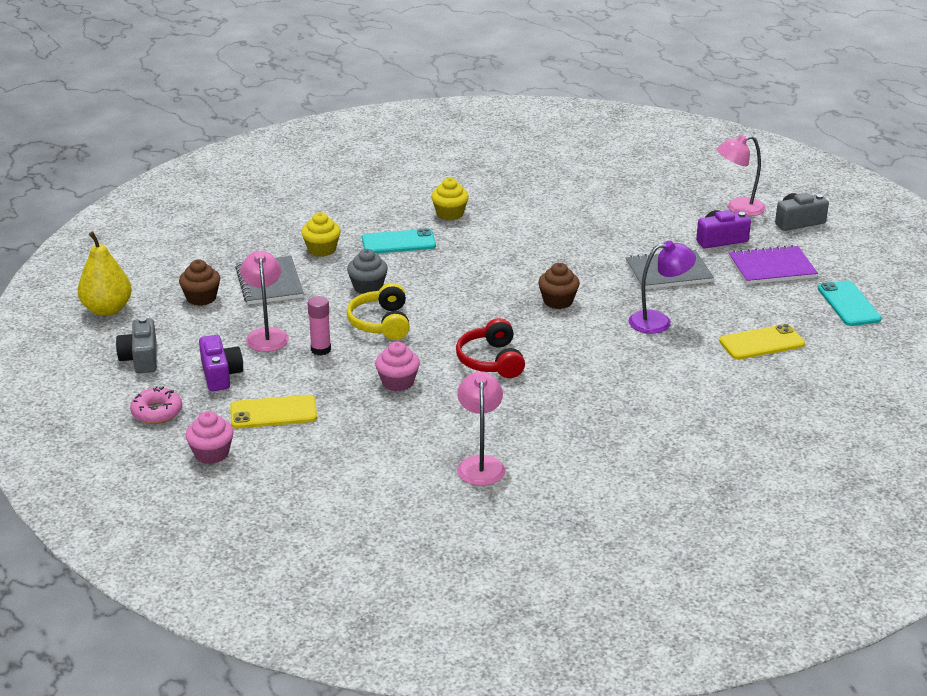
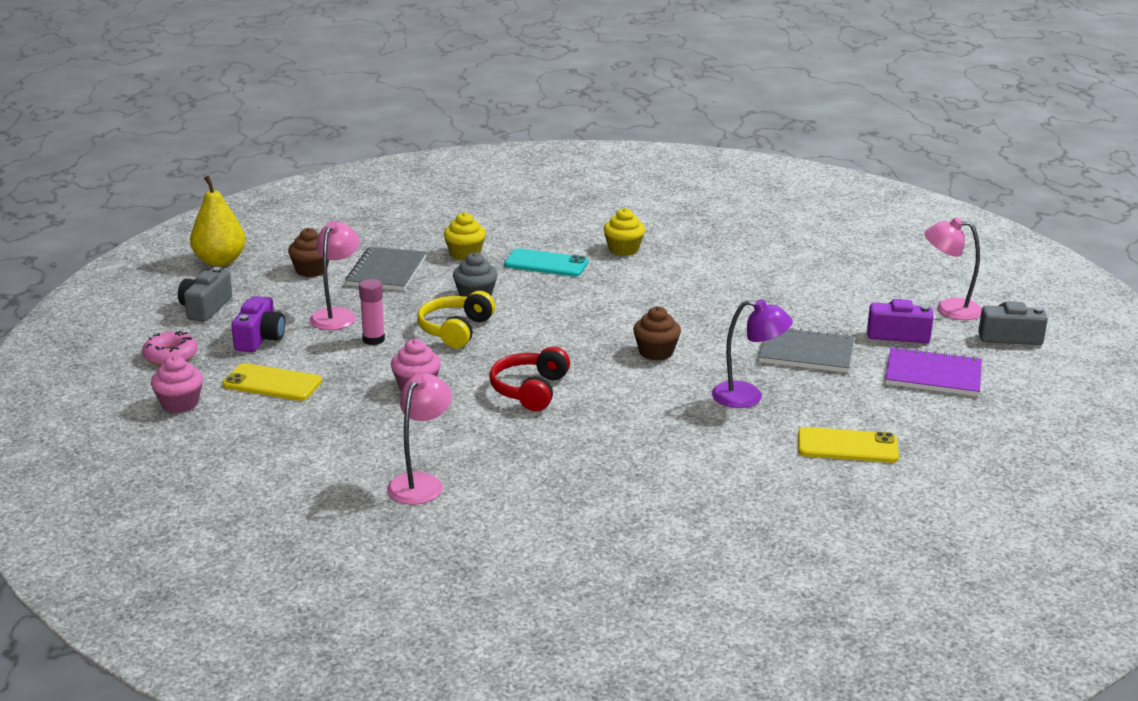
camera: 25 degrees right, 5 degrees down
(848, 304) = (993, 432): turquoise phone -> none

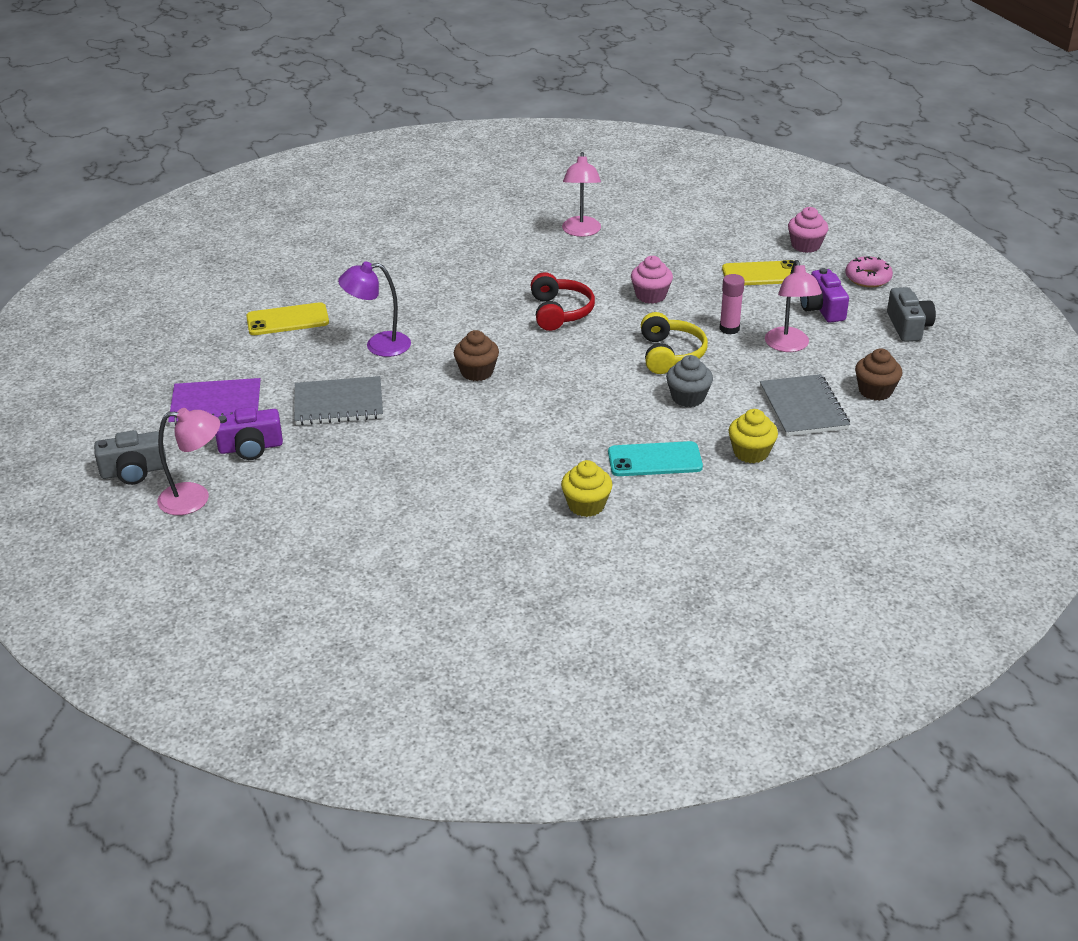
camera: 160 degrees right, 10 degrees up
(220, 261) = (974, 381): yellow pear -> none

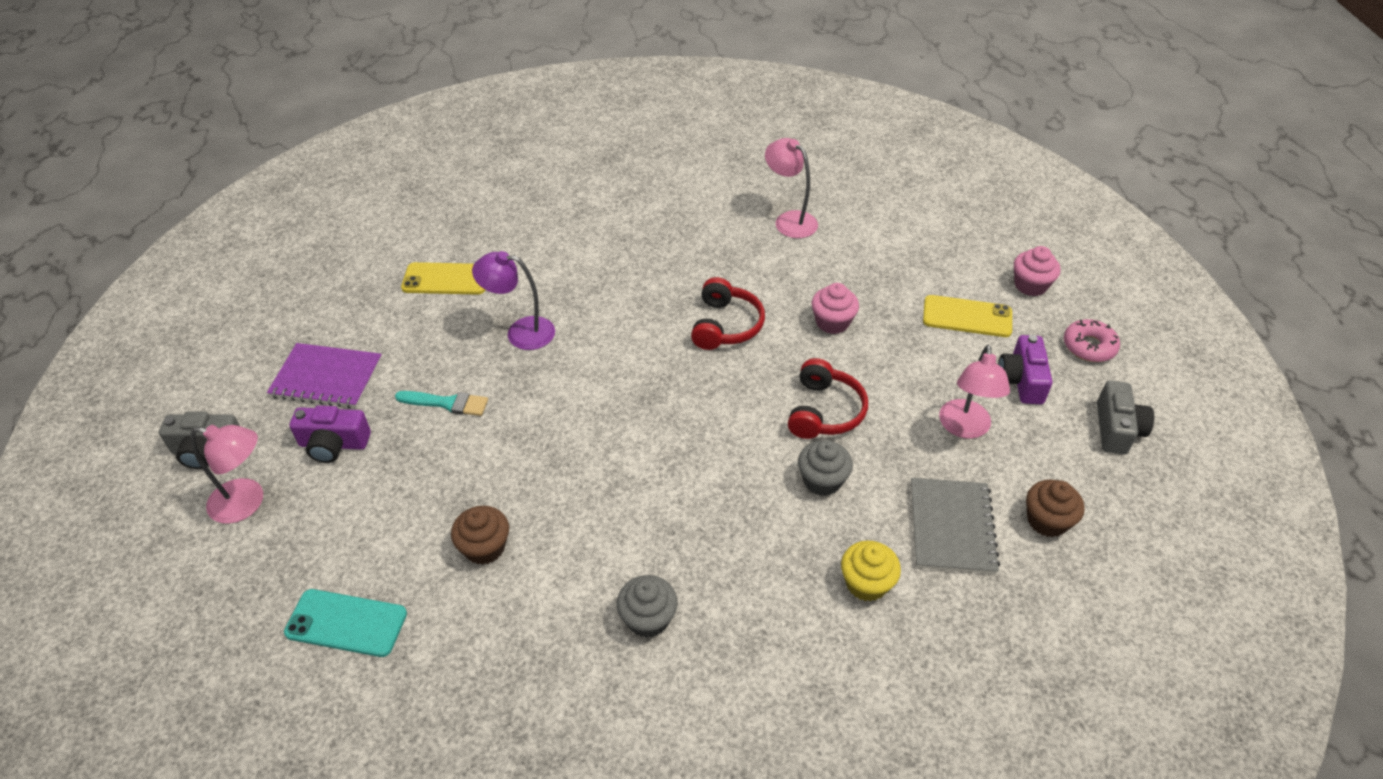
camera: 15 degrees right, 10 degrees up
(338, 403) = (447, 403): grey notebook -> turquoise brush
(477, 372) = (606, 391): brown cupcake -> brown cupcake (484, 547)
(581, 231) = (789, 220): pink lamp -> pink lamp turned 120 degrees clockwise
(586, 505) = (648, 618): yellow cupcake -> grey cupcake
(654, 460) = (751, 567): turquoise phone -> turquoise phone (346, 623)
(670, 354) = (824, 411): yellow headphones -> red headphones
(729, 329) = (904, 388): pink glue stick -> none

